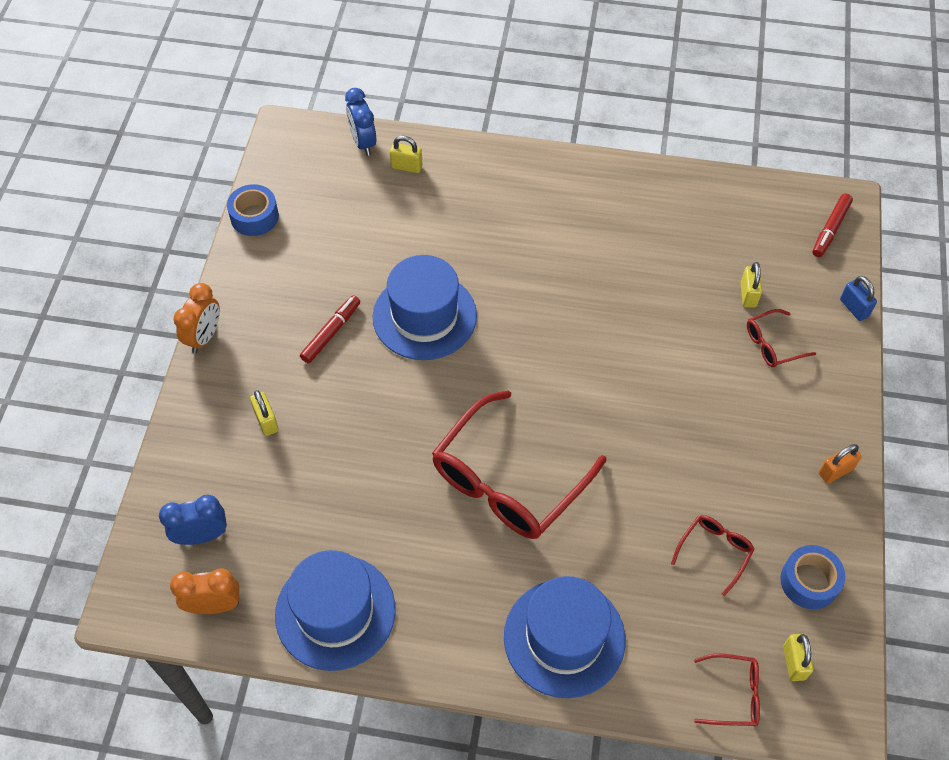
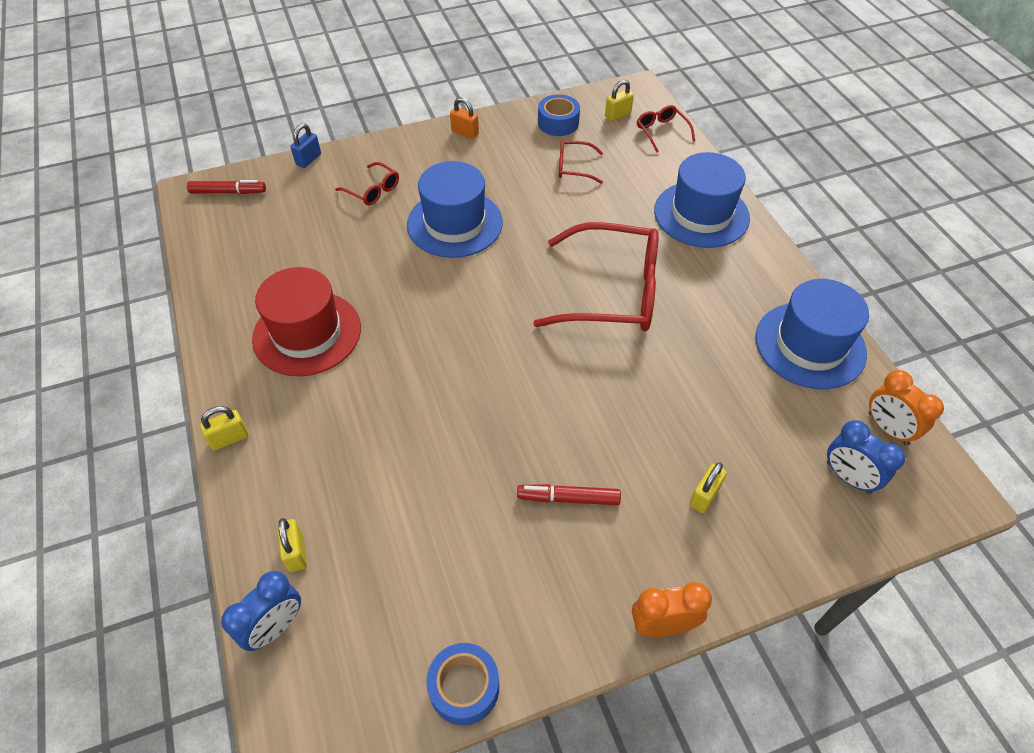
camera: 120 degrees left, 5 degrees down
(424, 316) = (494, 427): blue hat -> blue hat (455, 223)
(603, 232) = (307, 333): none -> red hat
(748, 295) = (329, 217): yellow padlock -> yellow padlock (229, 438)

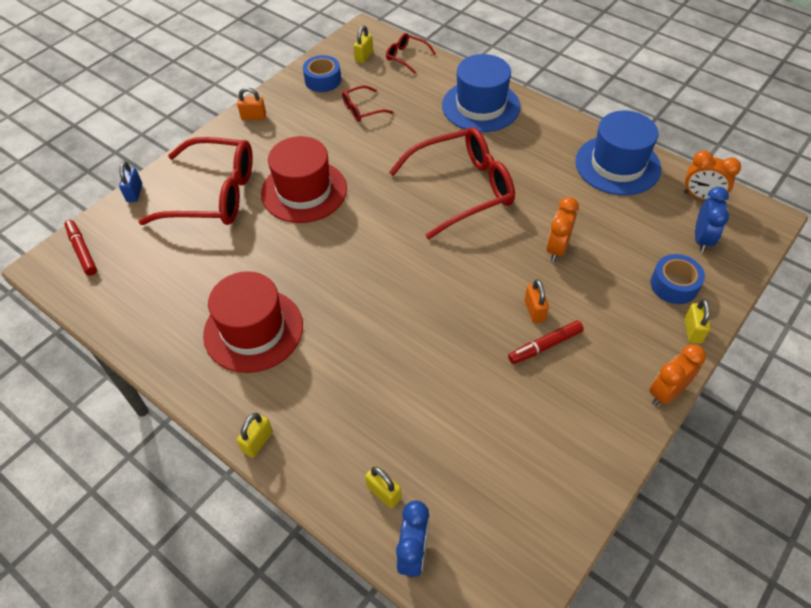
camera: 30 degrees left, 0 degrees up
(228, 192) = (82, 251): red marker -> red marker turned 90 degrees counterclockwise
(373, 190) = (214, 194): red glasses -> red glasses, size x2.20
(455, 223) = (304, 191): blue hat -> red hat
(464, 687) = (577, 508): blue tape -> blue tape (674, 285)
(586, 456) = (534, 311): none -> orange padlock
(664, 403) = (557, 249): none -> orange clock
(704, 496) = (628, 297): yellow padlock -> yellow padlock (692, 331)
(848, 477) = (702, 239): blue clock -> blue clock turned 90 degrees counterclockwise

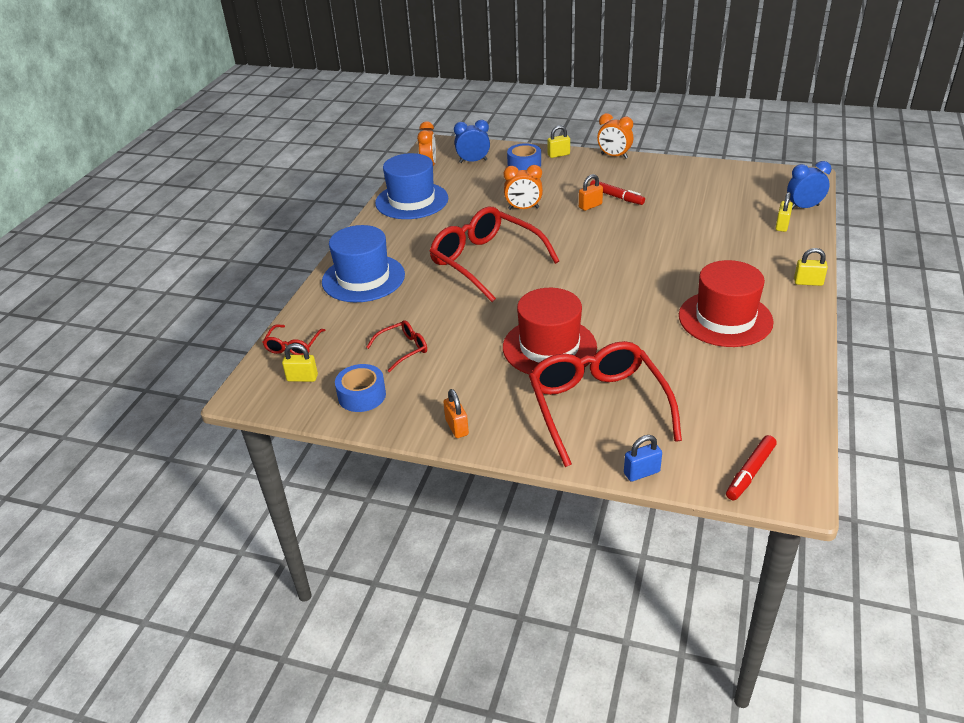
camera: 110 degrees left, 15 degrees down
(362, 109) = (403, 349): red glasses -> red glasses turned 75 degrees counterclockwise

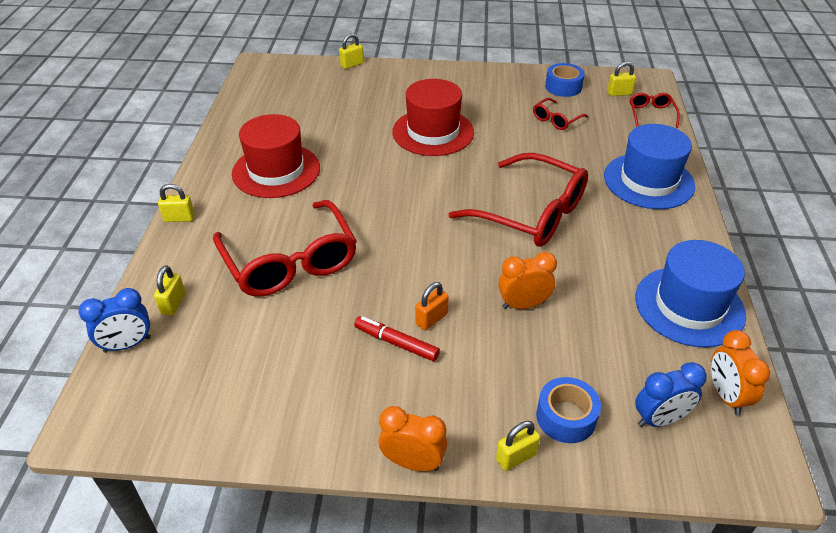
camera: 165 degrees right, 5 degrees up
(457, 427) = (482, 75): orange padlock -> none
(597, 407) = (385, 95): red glasses -> red glasses (290, 262)
(641, 472) = (352, 64): blue padlock -> yellow padlock
(750, 472) = (282, 70): red marker -> none

